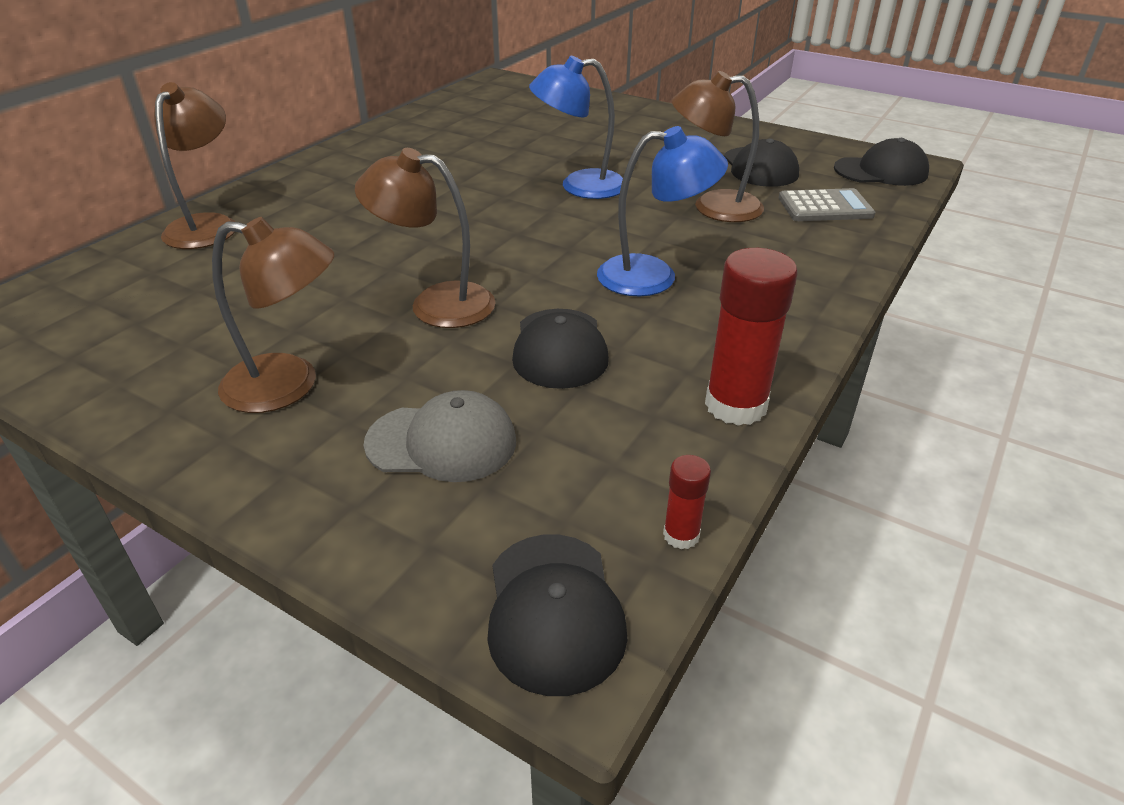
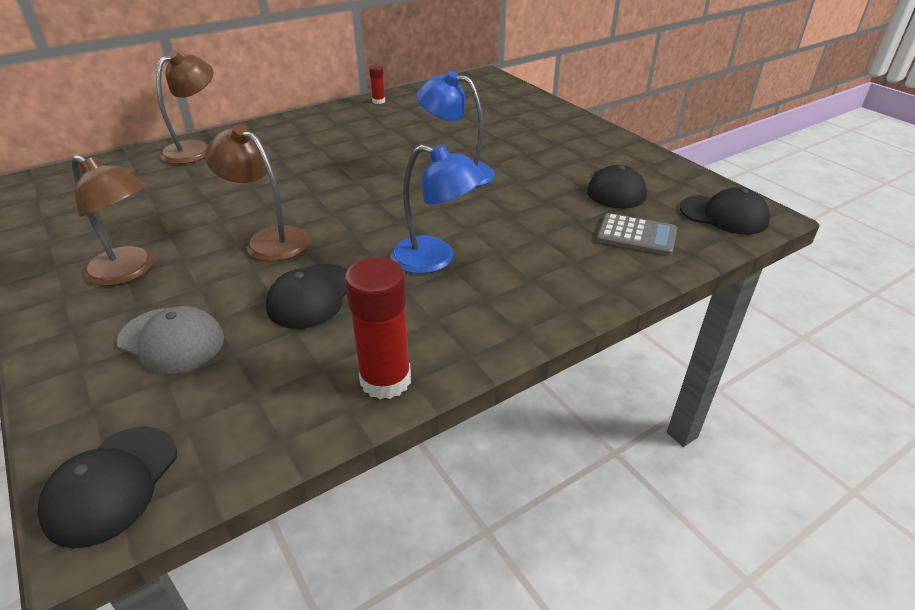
camera: 25 degrees right, 0 degrees up
(681, 535) = (243, 465): red glue stick -> red glue stick (378, 101)
(713, 207) = (541, 213): brown lamp -> none

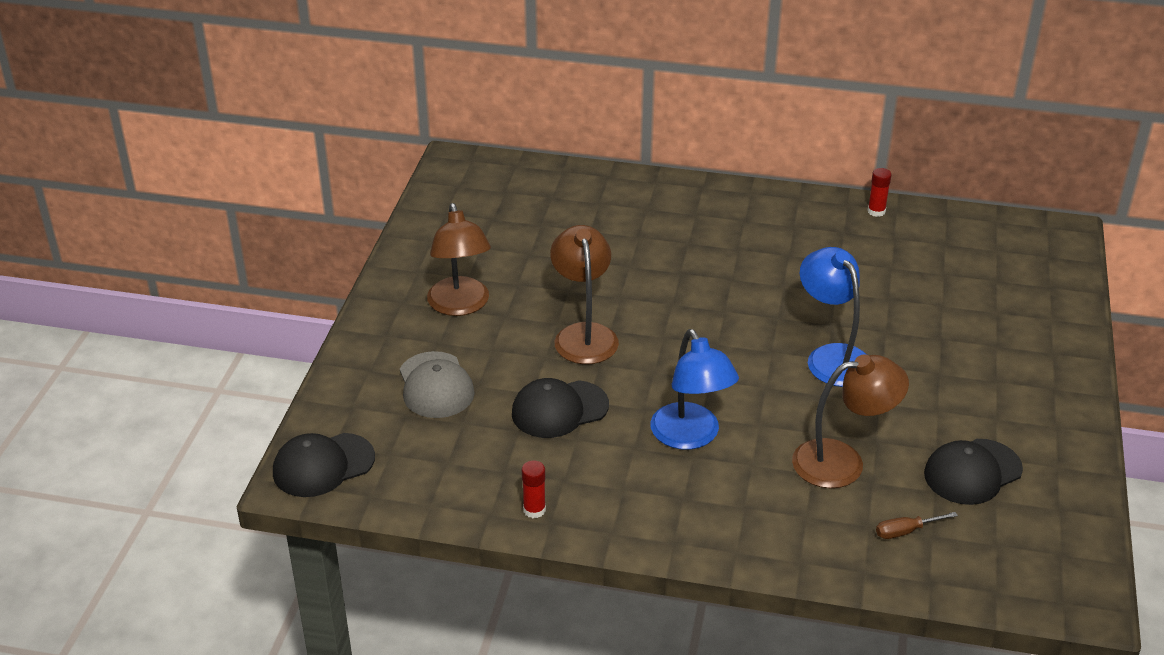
camera: 45 degrees right, 0 degrees up
(196, 149) = (627, 190): brown lamp -> brown lamp (842, 461)
(385, 380) = (534, 510): red glue stick -> red glue stick, size x0.49
(636, 235) = (906, 531): grey calculator -> brown screwdriver
(724, 215) = (1038, 571): black cap -> none

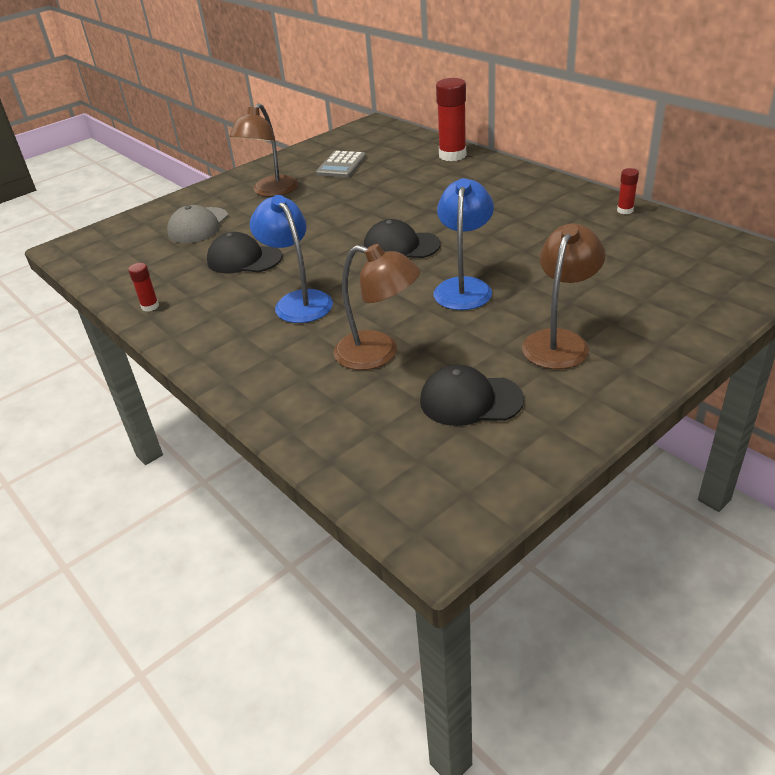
camera: 40 degrees right, 0 degrees up
(323, 465) = (87, 245): black cap -> black cap (401, 246)
(499, 239) = (341, 165): none -> grey calculator
(584, 334) = (317, 225): brown lamp -> brown lamp (559, 341)
(617, 186) = (452, 155): none -> red glue stick
(691, 437) = (298, 301): blue lamp -> blue lamp turned 135 degrees clockwise
(906, 531) = (360, 418): brown screwdriver -> none

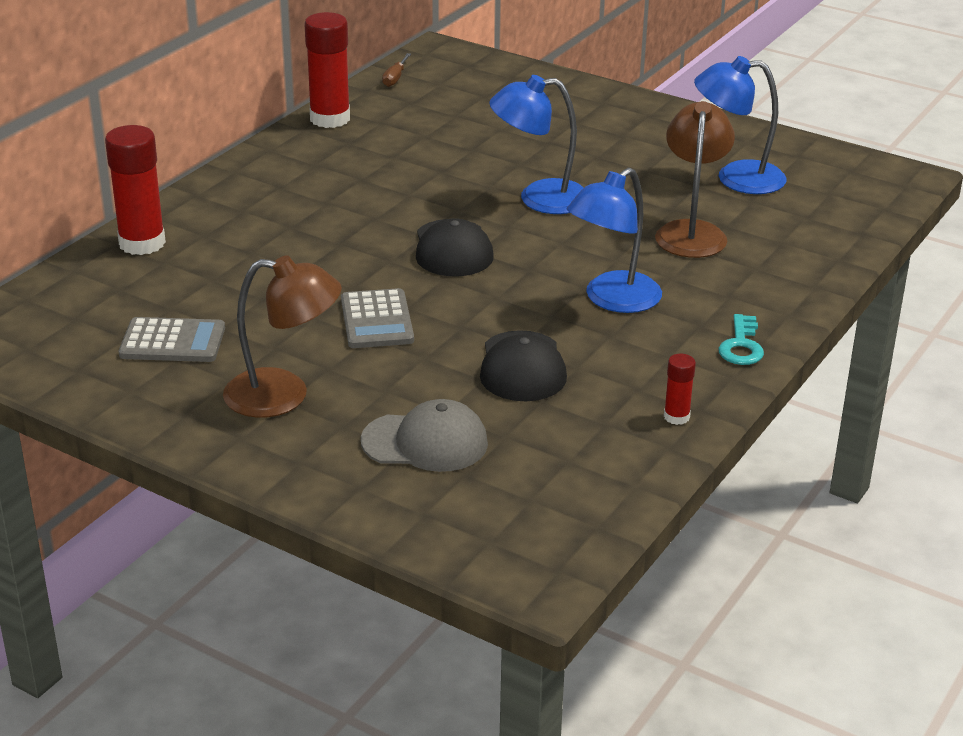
camera: 110 degrees left, 5 degrees down
(203, 347) = (741, 346): none -> turquoise key
(327, 217) = (376, 320): none -> grey calculator
(470, 400) = (736, 178): black cap -> blue lamp
(559, 341) = (621, 144): brown lamp -> none
(625, 210) = (330, 119): red glue stick -> red glue stick, size x2.04
(711, 239) = (395, 78): none -> brown screwdriver

